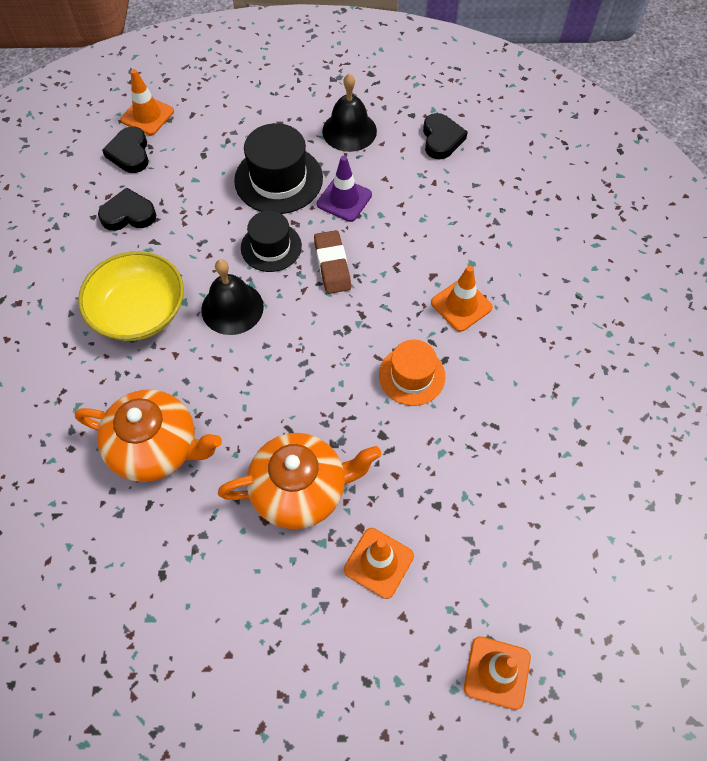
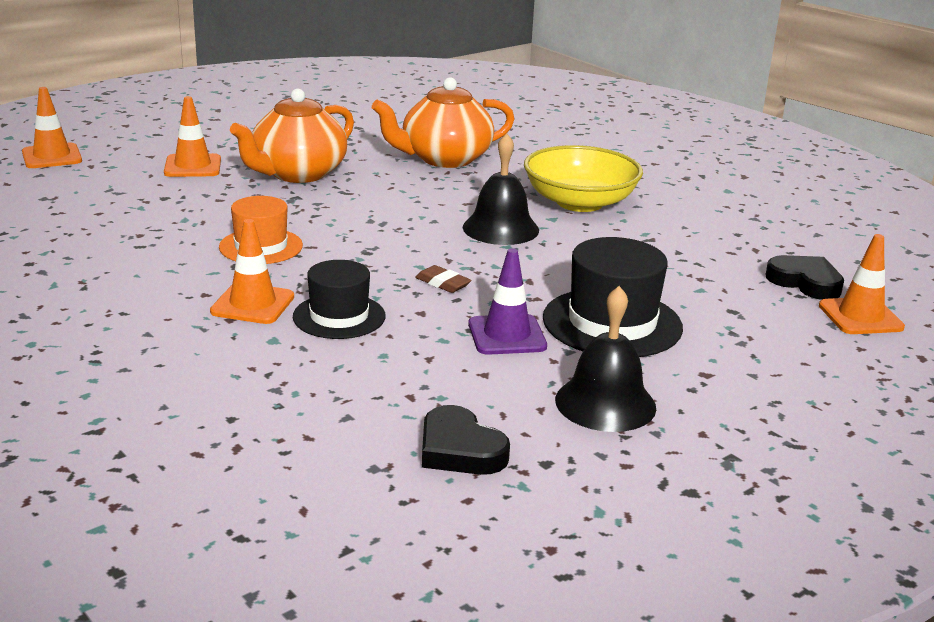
camera: 140 degrees right, 35 degrees down
(128, 214) = (709, 245): black heart -> none
(271, 247) = (529, 273): black hat -> black hat (339, 316)
(332, 265) = (443, 283): brown eraser -> brown eraser, size x0.61

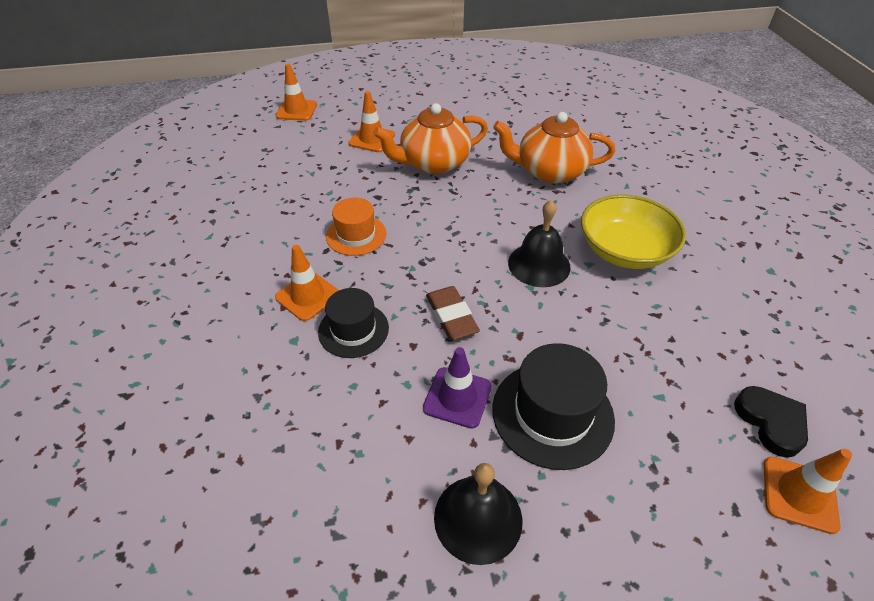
camera: 30 degrees right, 20 degrees up
(443, 283) = (451, 316): brown eraser -> brown eraser, size x1.63
(459, 450) = (328, 526): black heart -> none

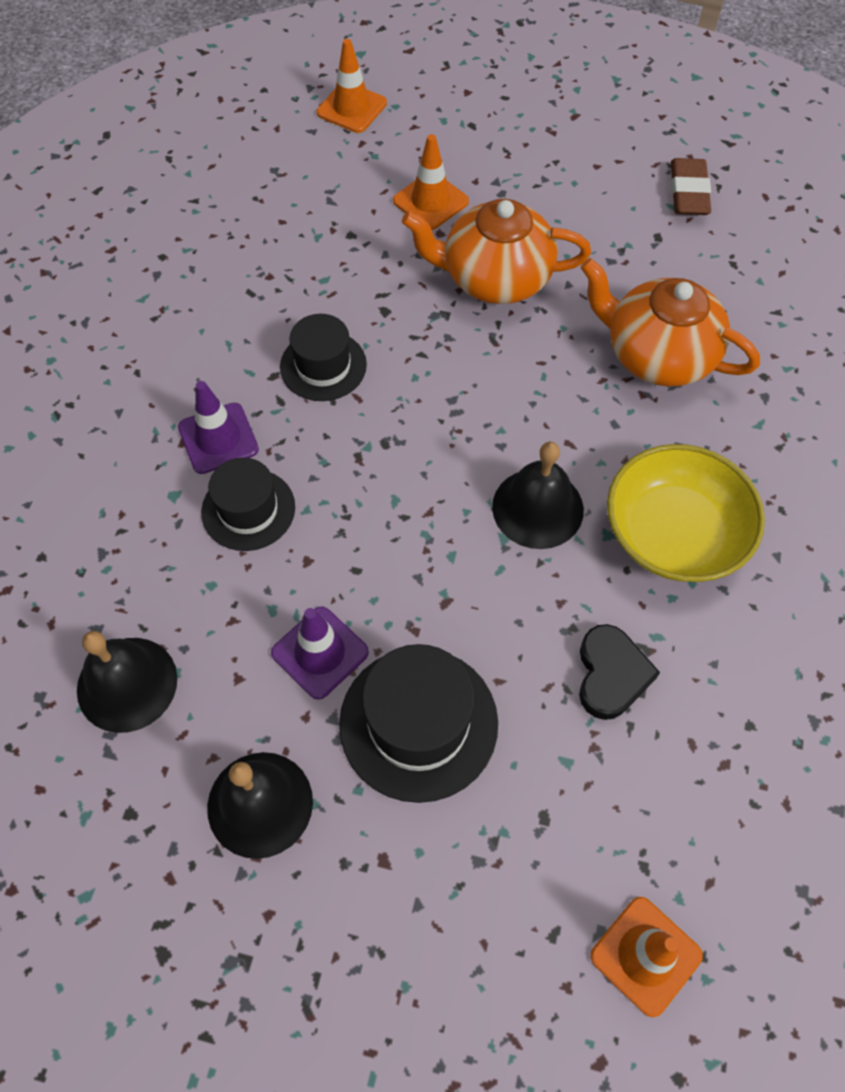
camera: 25 degrees right, 15 degrees up
(308, 296) = (218, 438): orange traffic cone -> purple traffic cone
(325, 477) = (127, 684): none -> black bell
(356, 235) = (323, 366): orange hat -> black hat
(451, 316) = (376, 540): brown eraser -> brown eraser (688, 192)
(771, 422) = (683, 858): black heart -> black heart (611, 675)

